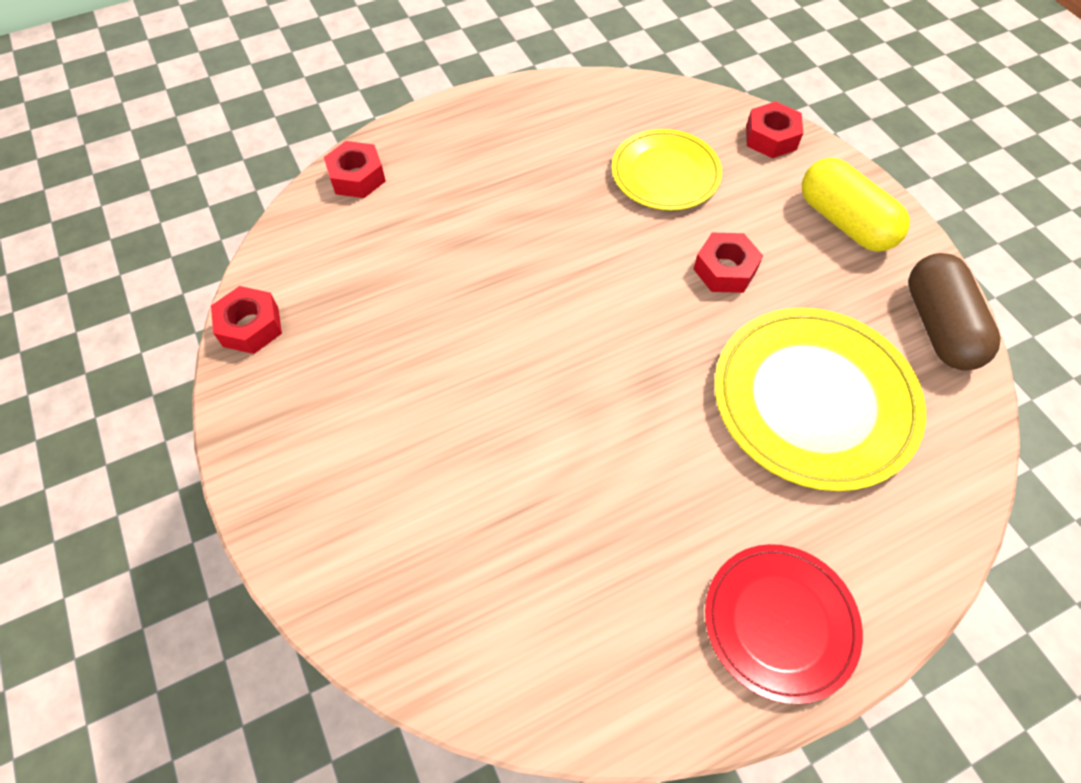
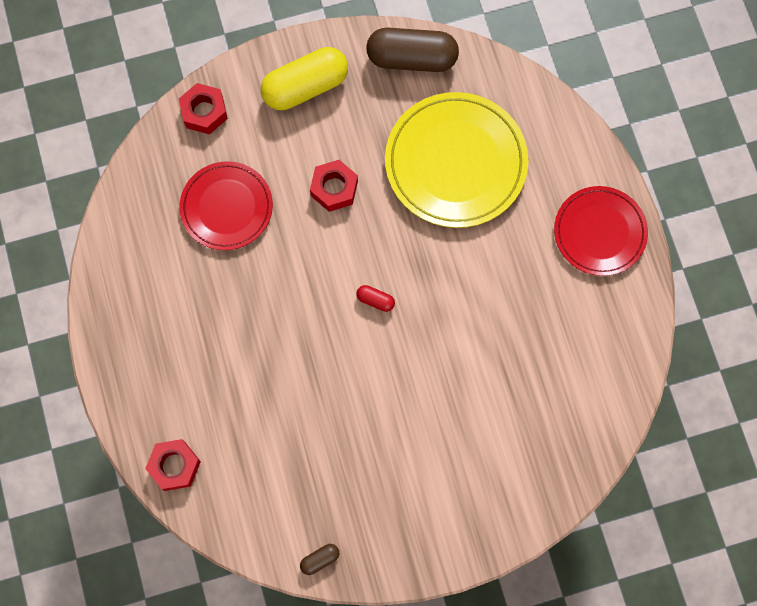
camera: 80 degrees left, 15 degrees up
(250, 326) = (320, 559): red nut -> brown capsule
(591, 335) = (375, 300): none -> red capsule
(665, 174) = (227, 207): yellow plate -> red plate

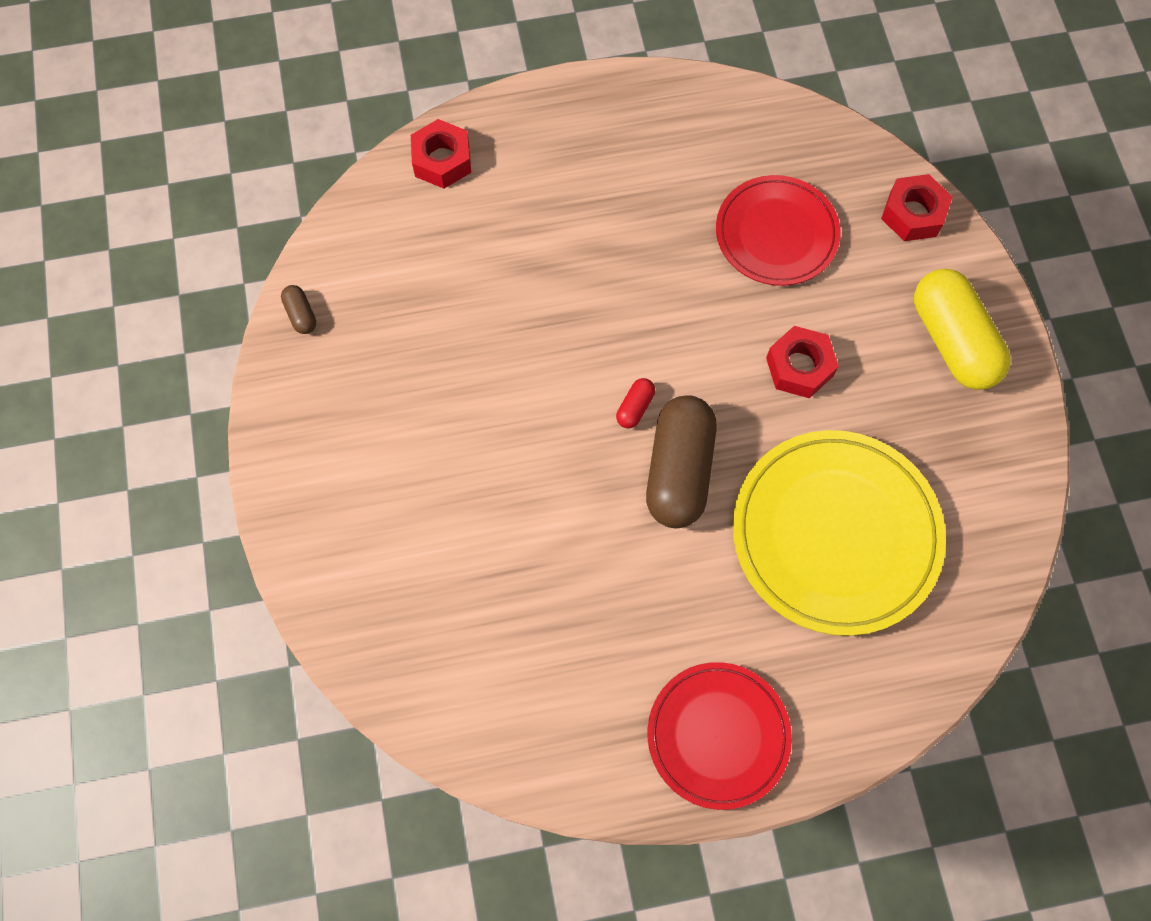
camera: 95 degrees right, 5 degrees down
(412, 58) = (1000, 487): brown capsule -> brown capsule (678, 470)

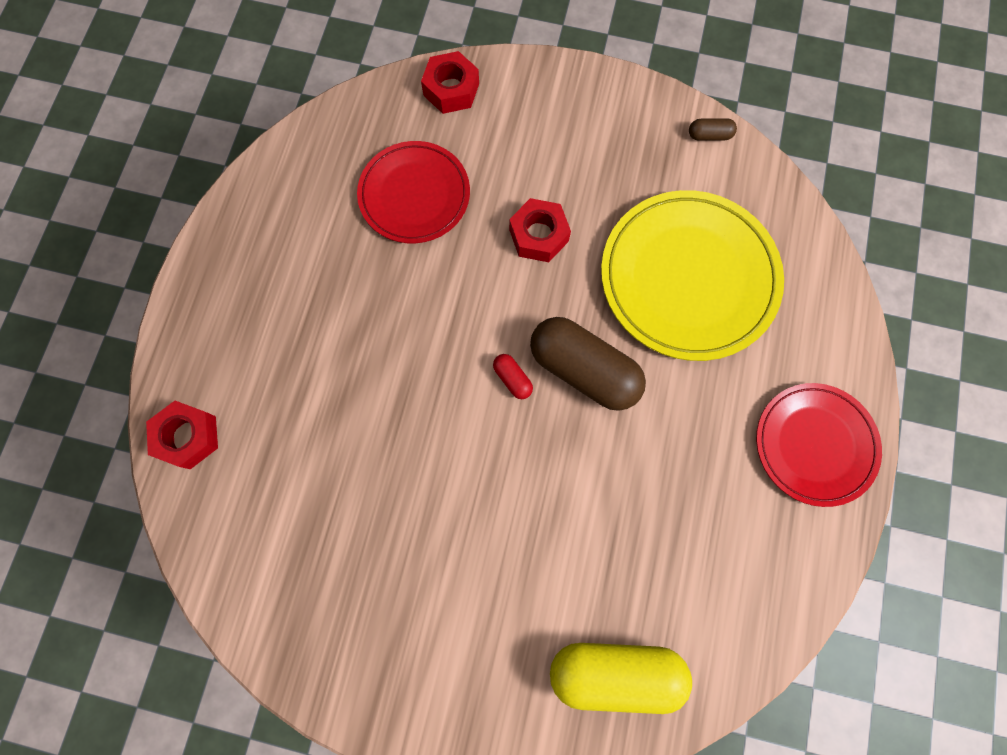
camera: 65 degrees left, 5 degrees up
(301, 314) = (273, 640): brown capsule -> brown capsule (709, 135)
(952, 341) = (570, 117): yellow capsule -> yellow capsule (615, 671)

